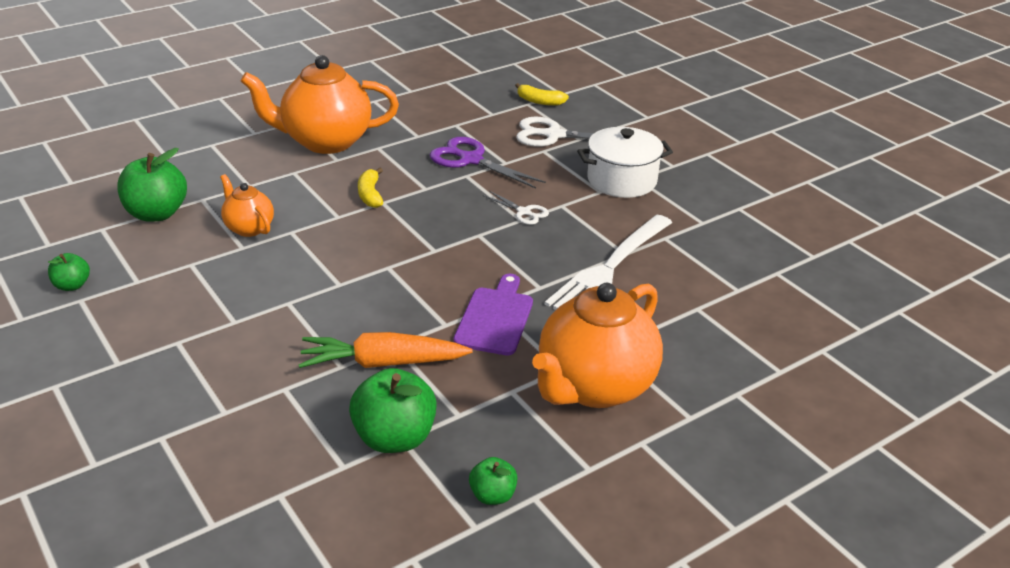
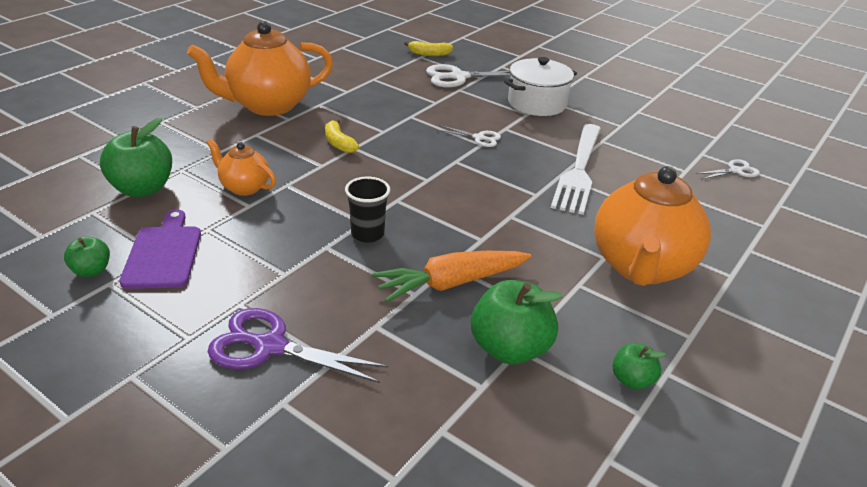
camera: 20 degrees left, 0 degrees up
(335, 297) = (367, 234): none -> black cup
(471, 160) = (406, 104): purple scissors -> purple scissors (270, 347)
(495, 318) = (519, 226): purple cutting board -> purple cutting board (164, 254)
(801, 300) = (735, 171): none -> white scissors

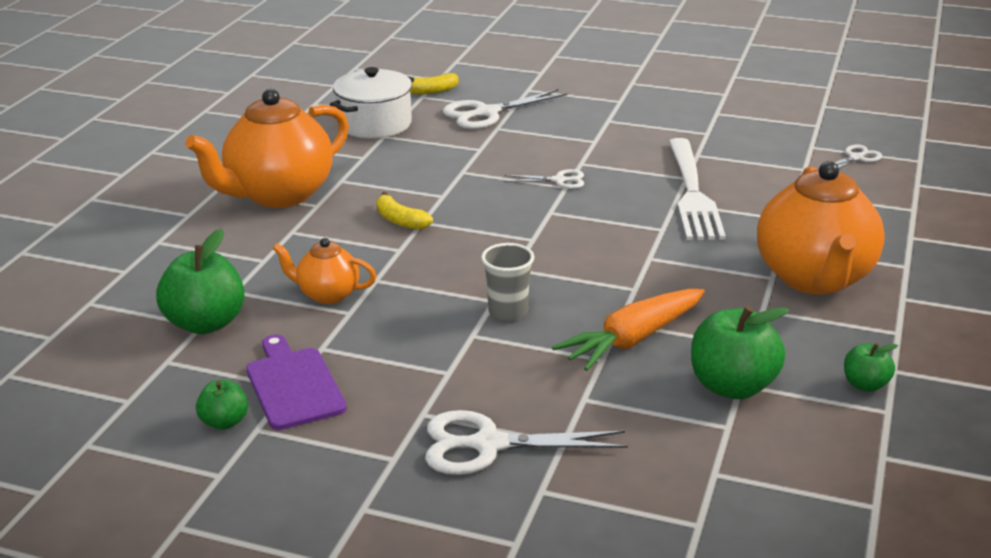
camera: 15 degrees left, 5 degrees down
(270, 347) = (488, 445): purple scissors -> white scissors
(367, 234) = (508, 311): black cup -> grey cup
(537, 103) = (598, 127): white pot -> white pot (375, 124)

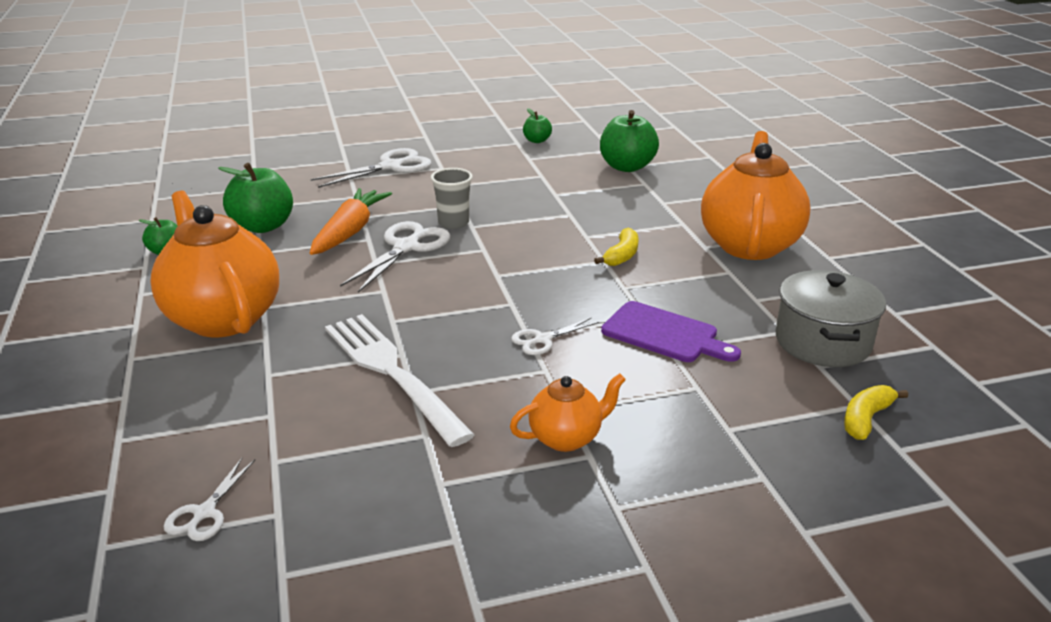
camera: 145 degrees right, 0 degrees up
(293, 385) = (528, 159): purple cutting board -> purple cutting board (664, 334)
(327, 294) = (585, 198): orange teapot -> orange teapot (566, 438)
(375, 124) = (822, 342): white pot -> grey pot
(400, 220) = (622, 255): yellow banana -> yellow banana turned 105 degrees clockwise
(487, 113) = (743, 407): white scissors -> white scissors (406, 247)

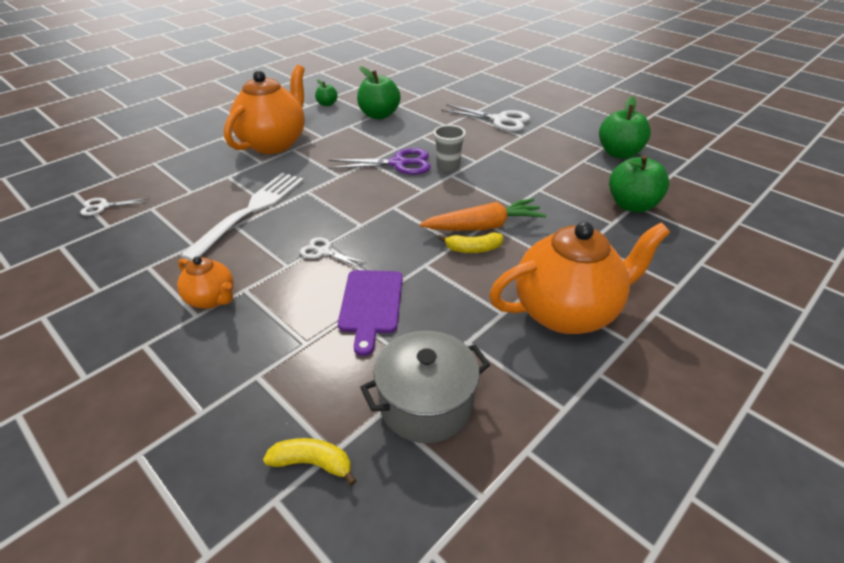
camera: 60 degrees right, 10 degrees up
(350, 231) = (399, 140): orange carrot -> orange carrot (484, 226)
(406, 247) = (398, 163): white scissors -> purple scissors
(537, 140) = (619, 153): green apple -> green apple, size x1.87

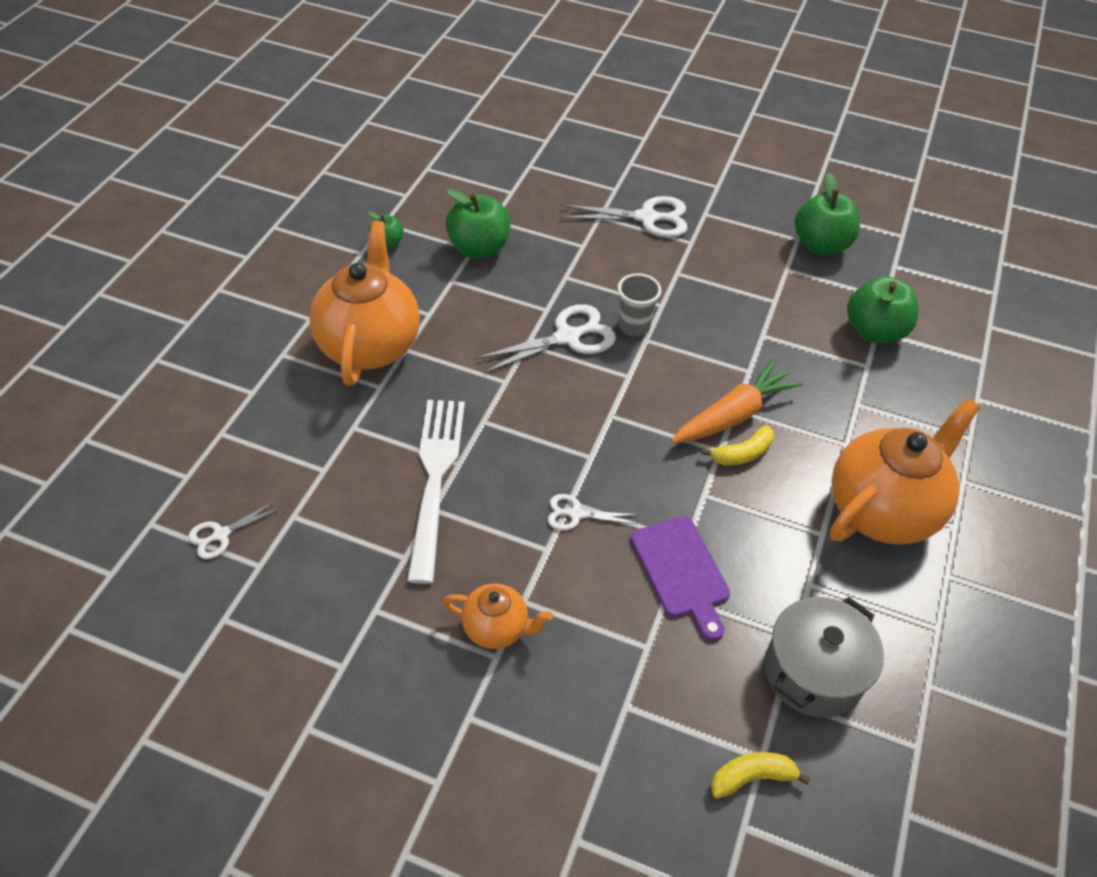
camera: 25 degrees left, 10 degrees up
(398, 163) = (567, 337): purple scissors -> white scissors

